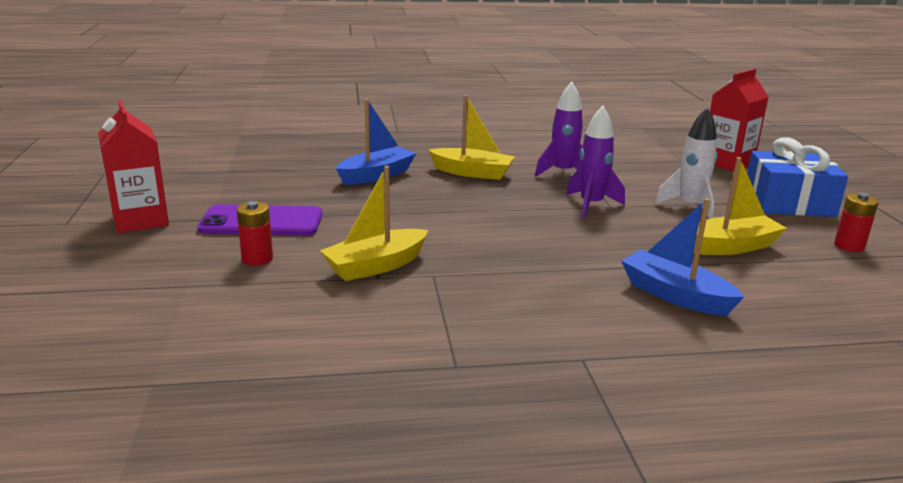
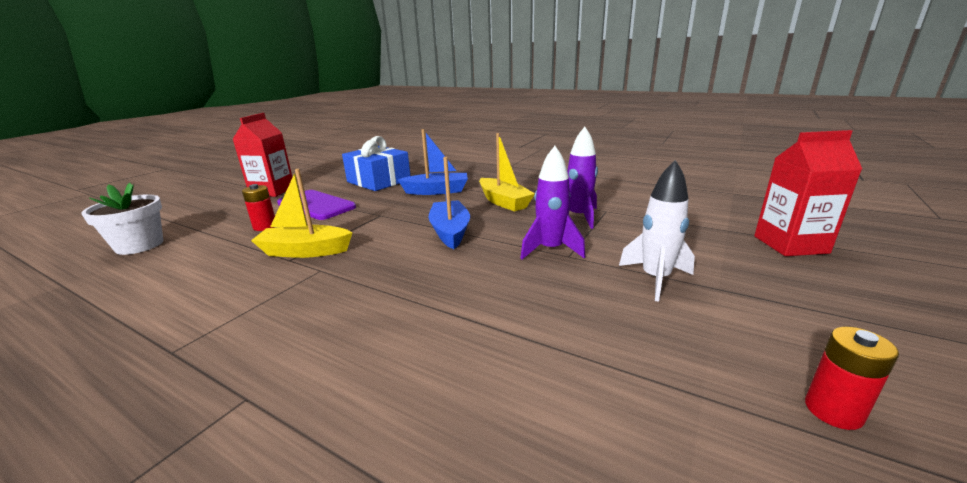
camera: 40 degrees right, 0 degrees up
(130, 323) = (139, 245): none -> white flower pot
(675, 295) = (456, 372): blue boat -> blue boat (450, 232)
(731, 247) = (628, 341): yellow boat -> none
(788, 202) = (813, 312): blue gift -> blue gift (378, 181)

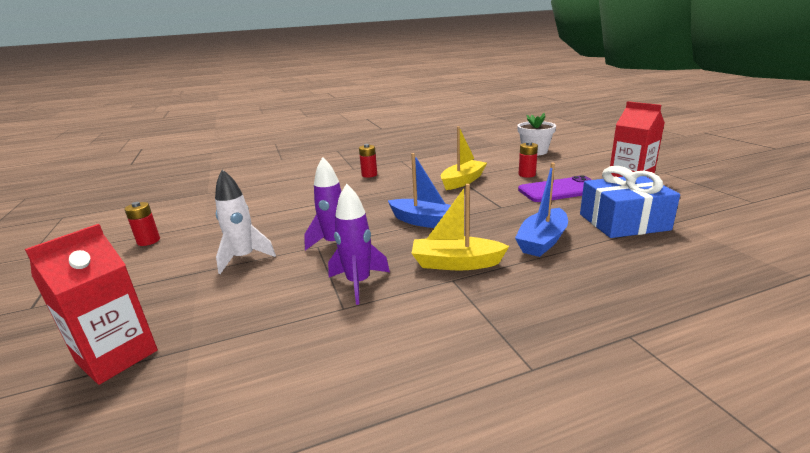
camera: 130 degrees right, 0 degrees up
(296, 344) = (369, 175): none -> red battery

